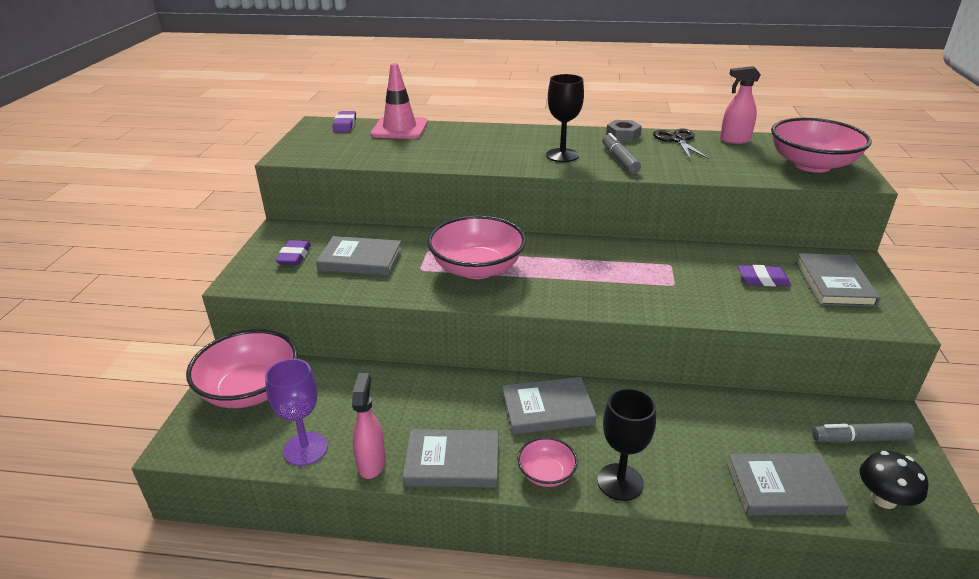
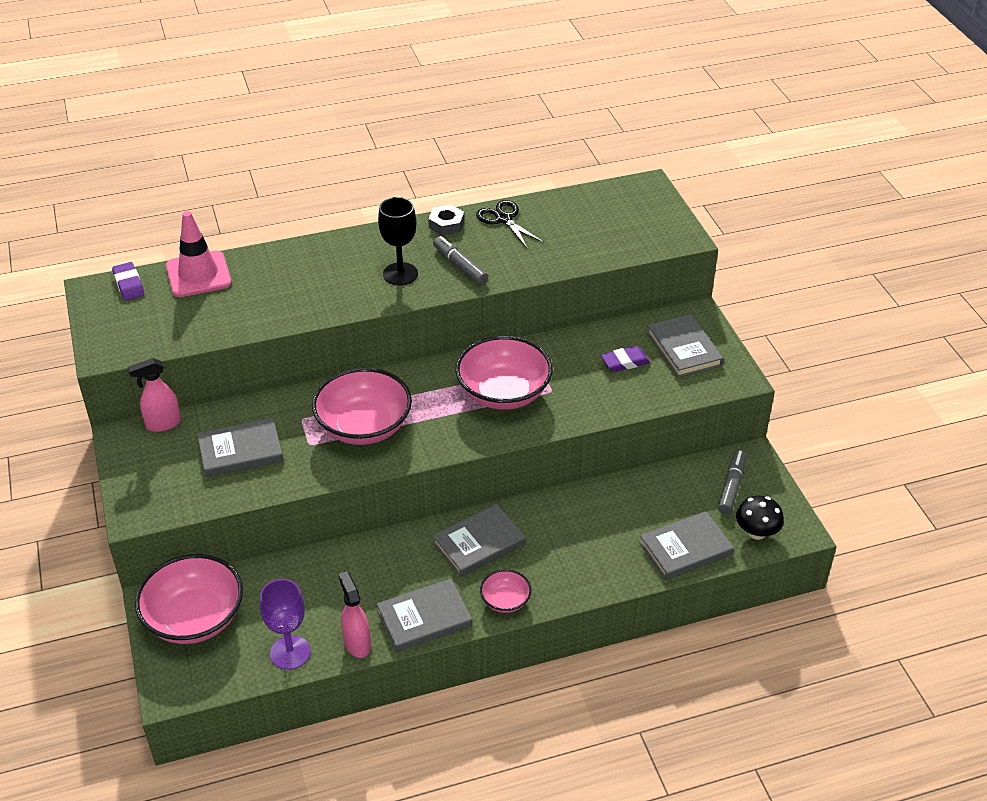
camera: 25 degrees left, 10 degrees up
(294, 256) = (167, 467): purple eraser -> none
(620, 482) = (565, 587): black goblet -> none
(734, 140) = (558, 205): pink spray bottle -> pink spray bottle (163, 424)
(811, 165) = (639, 226): pink bowl -> pink bowl (503, 393)
(860, 439) = (731, 486): grey marker -> grey marker turned 135 degrees clockwise

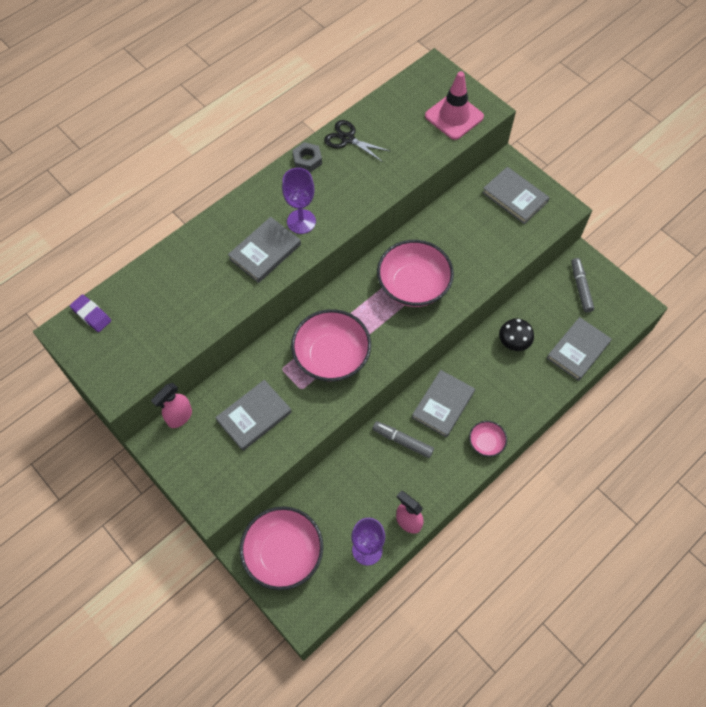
camera: 25 degrees left, 20 degrees up
(198, 274) = (142, 283): pink traffic cone -> pink traffic cone (454, 116)
(400, 274) = (301, 221): black goblet -> purple goblet
(424, 618) = (441, 481): grey book -> grey book (265, 252)
(460, 266) = (341, 197): grey marker -> grey marker (402, 441)
(625, 362) = (481, 224): purple eraser -> none
(756, 532) = (615, 318): black mushroom -> black mushroom (513, 342)

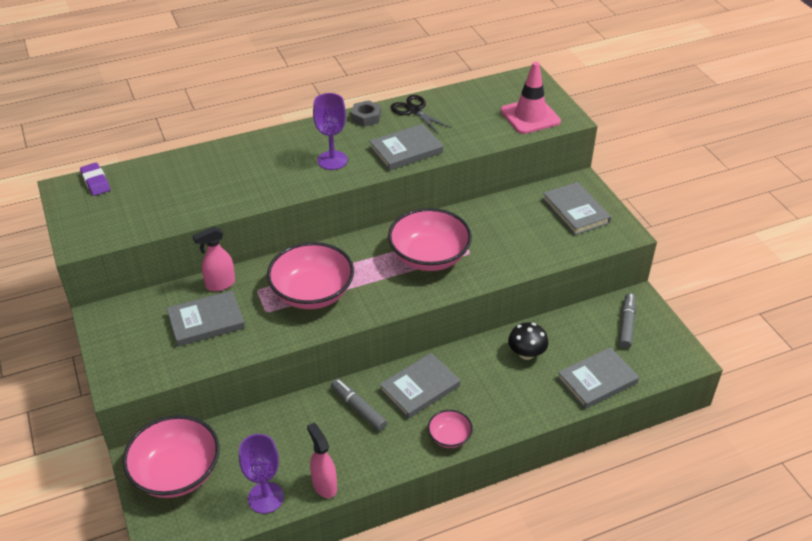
camera: 20 degrees right, 20 degrees down
(179, 417) = (135, 302): pink spray bottle -> pink spray bottle (220, 284)
(265, 252) = (284, 174): grey book -> grey book (406, 150)

